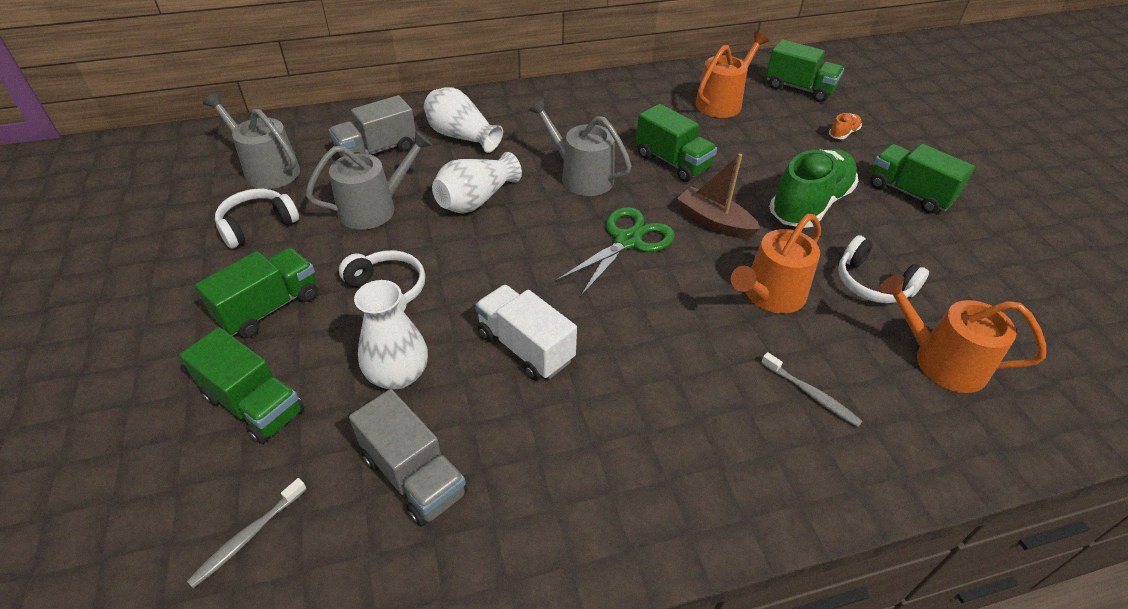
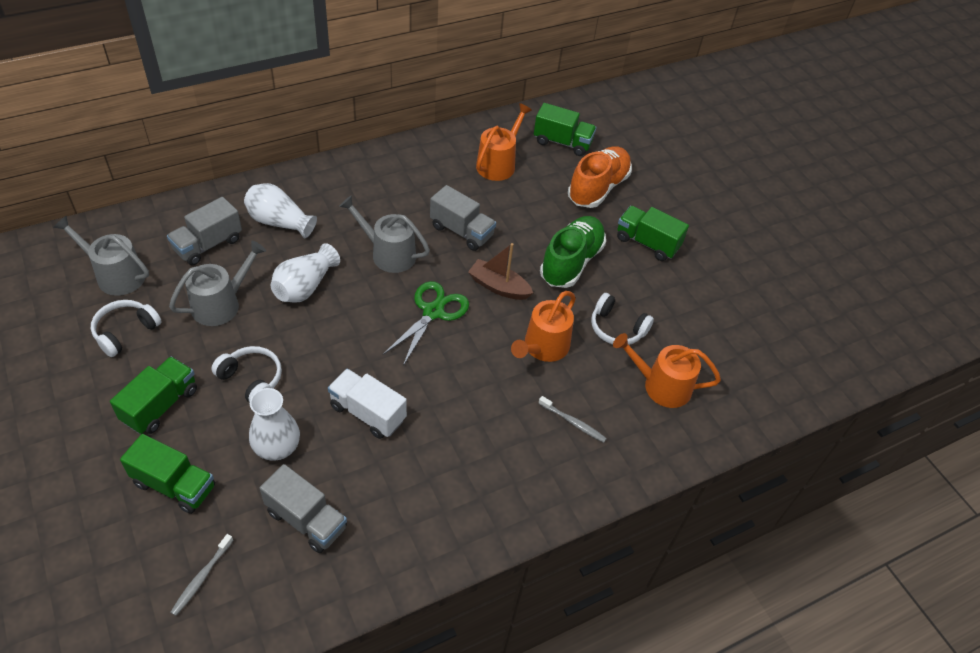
camera: 15 degrees left, 5 degrees up
(672, 162) = (461, 231): green truck -> grey truck
(843, 133) = (598, 188): orange shoe -> orange shoe, size x2.47

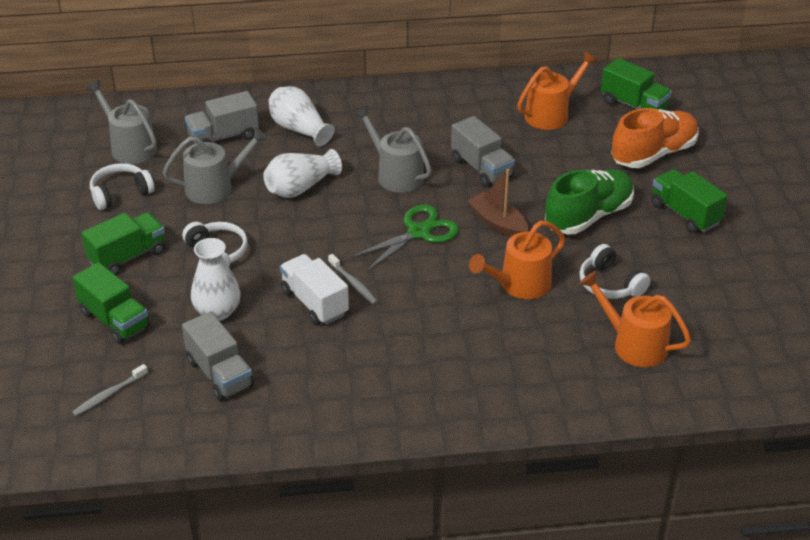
camera: 25 degrees right, 10 degrees down
(573, 422) = (520, 355): grey toothbrush -> grey toothbrush (353, 283)

